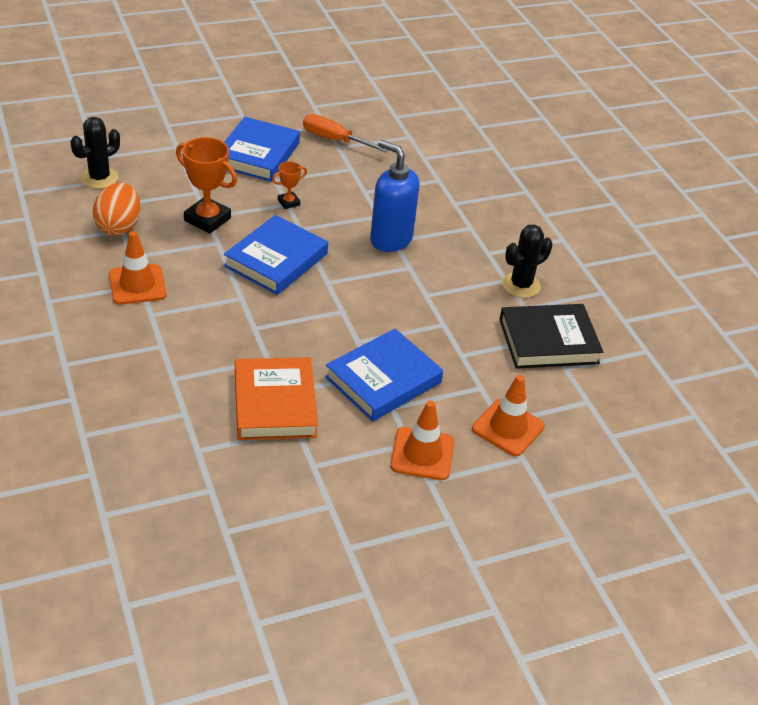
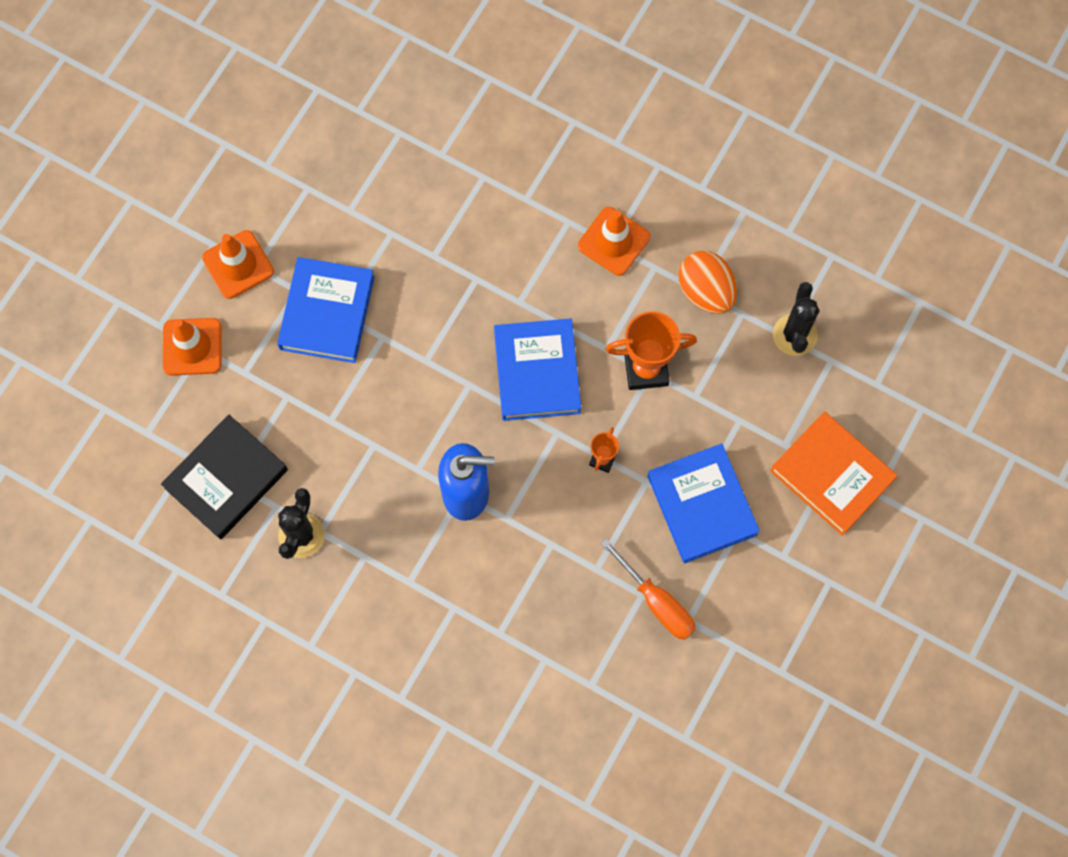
camera: 145 degrees right, 30 degrees up
(274, 404) = (386, 218): orange book -> orange book (832, 475)
(334, 140) = (657, 603): orange screwdriver -> orange screwdriver turned 60 degrees clockwise

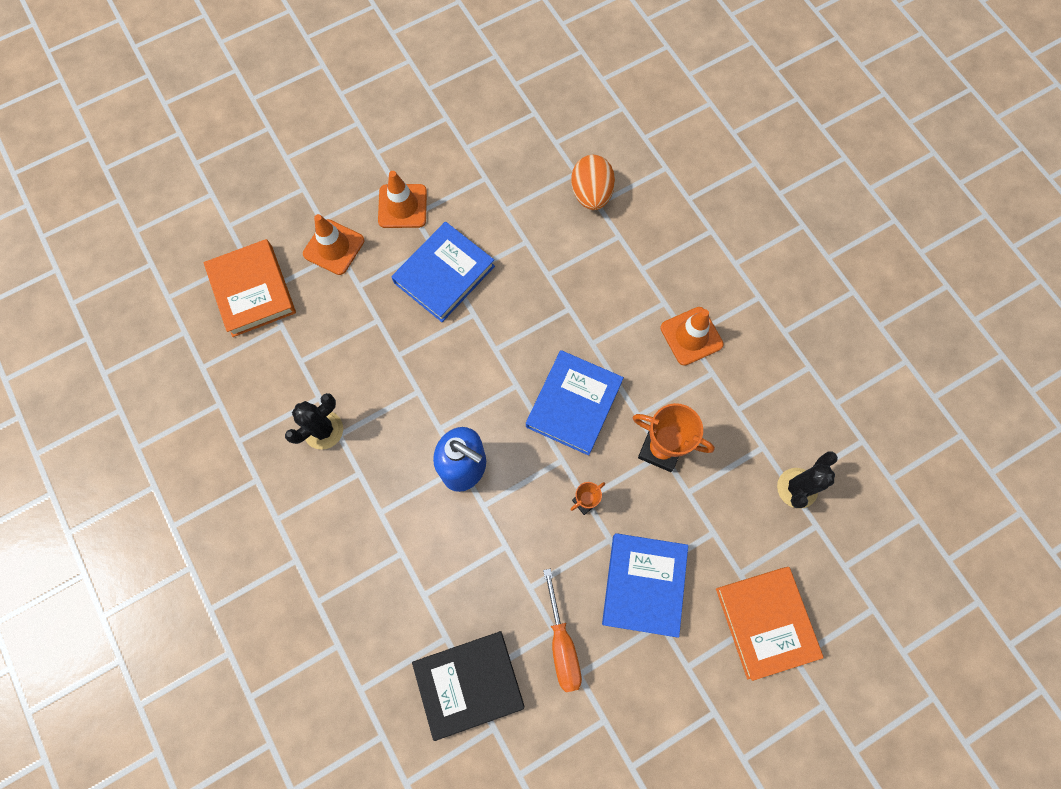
camera: 30 degrees right, 0 degrees up
(135, 438) = (253, 290): none -> orange book
(226, 479) = (296, 357): black book -> black book (469, 684)
(705, 291) = (743, 414): orange egg -> orange egg (591, 194)

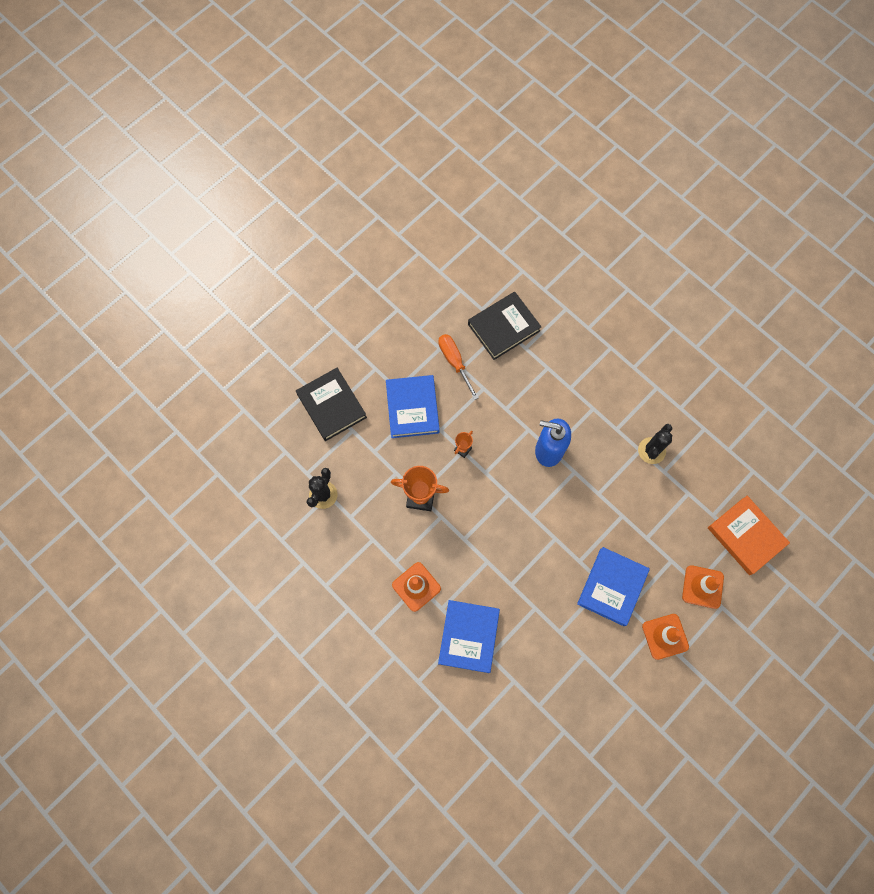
camera: 165 degrees right, 0 degrees up
(573, 404) = (488, 513): blue book -> blue book (468, 636)
(591, 194) = (521, 689): orange egg -> none
(766, 622) = (331, 406): orange book -> black book

